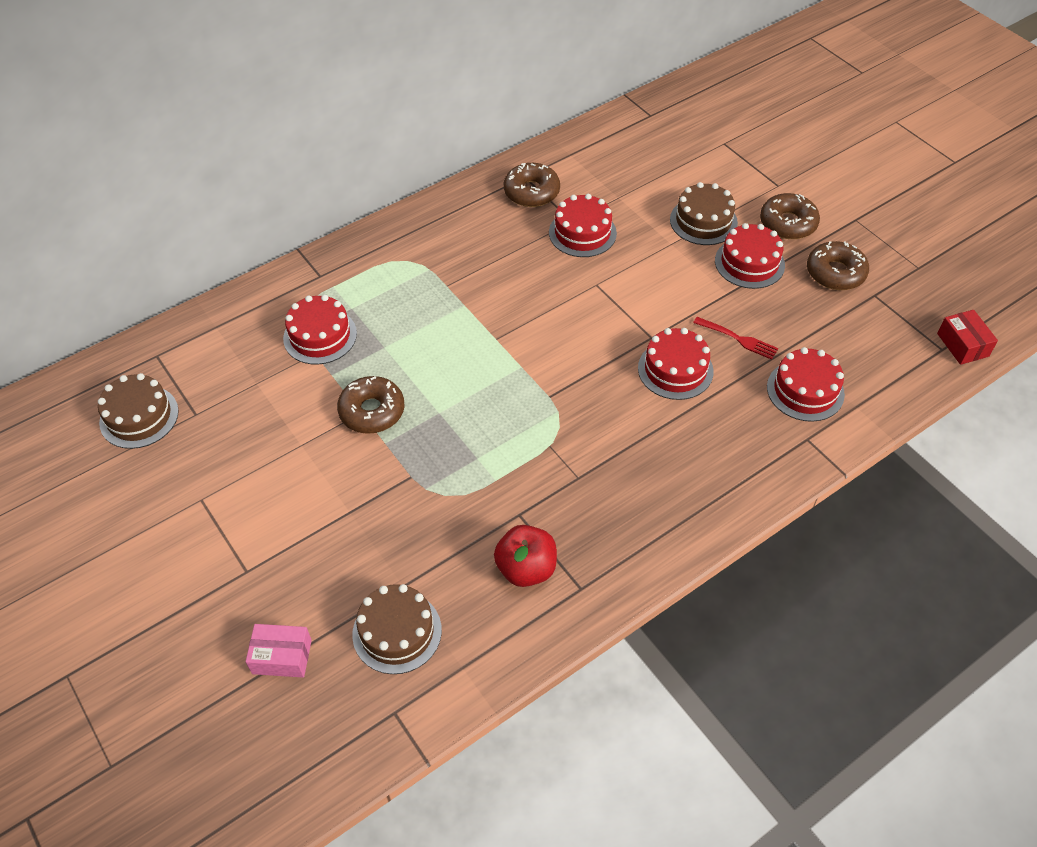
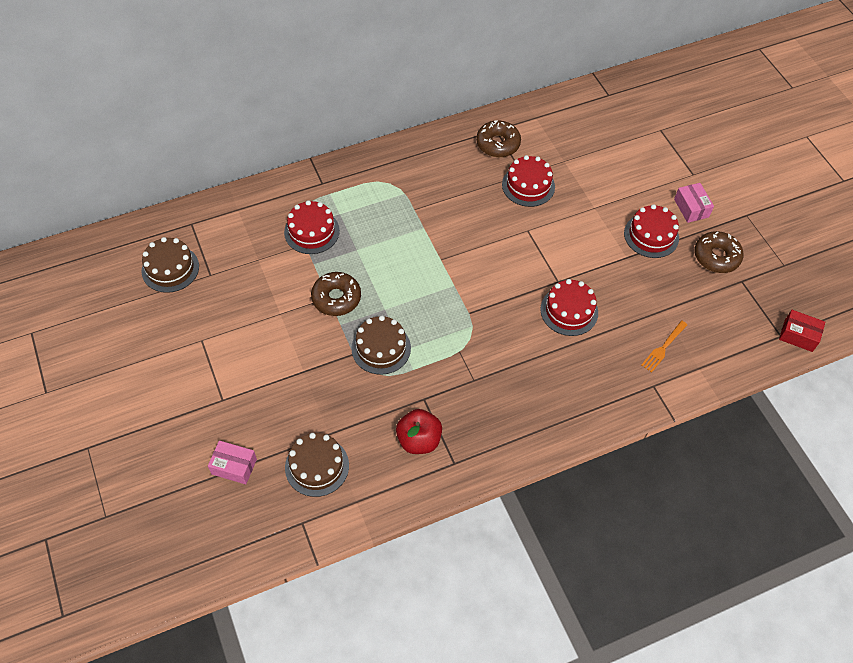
camera: 10 degrees right, 5 degrees up
(703, 221) = (625, 193): brown cake -> brown cake (381, 348)
(737, 339) = (623, 295): red fork -> none
(788, 223) = (691, 208): brown donut -> pink box
(805, 390) = (663, 347): red cake -> orange fork
(962, 345) = (798, 335): red box -> red box turned 60 degrees counterclockwise

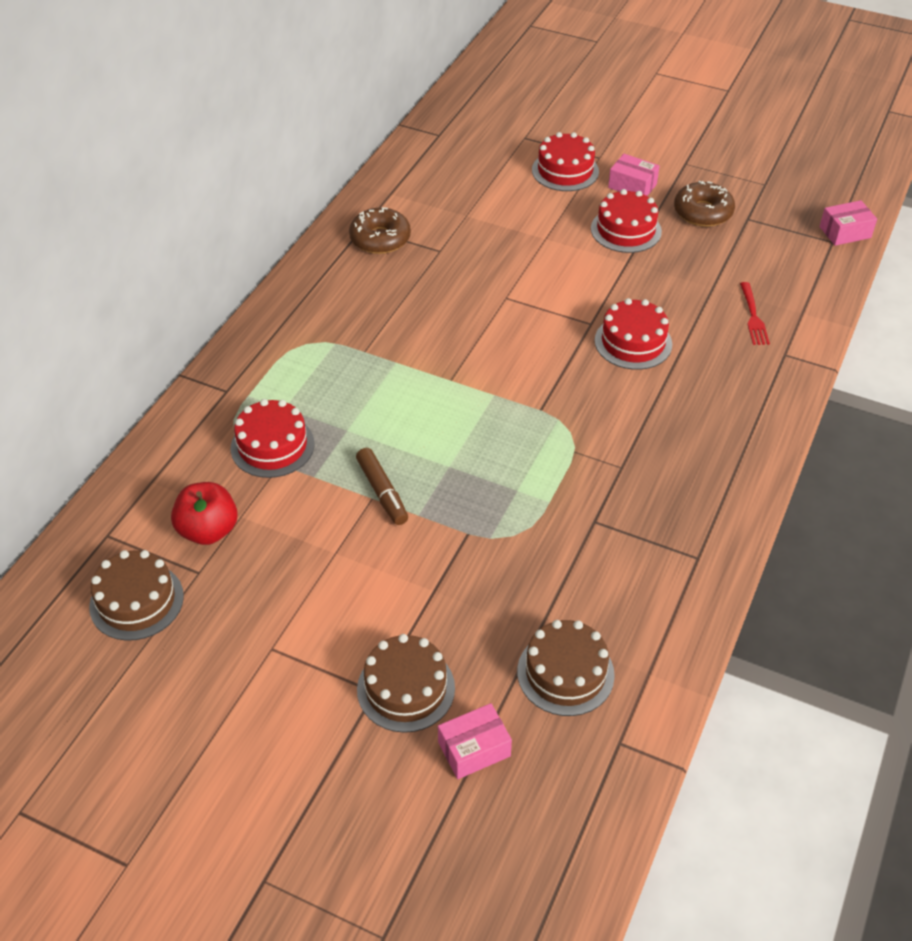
camera: 40 degrees left, 10 degrees down
(336, 298) = (382, 492): brown donut -> brown marker
(381, 348) = (491, 506): brown cake -> brown cake (406, 688)
(419, 440) = (637, 563): red apple -> red apple (208, 530)
(528, 185) = (457, 257): red cake -> red cake (565, 171)
(663, 347) = (753, 316): orange fork -> red fork
(798, 335) = (845, 232): red box -> pink box

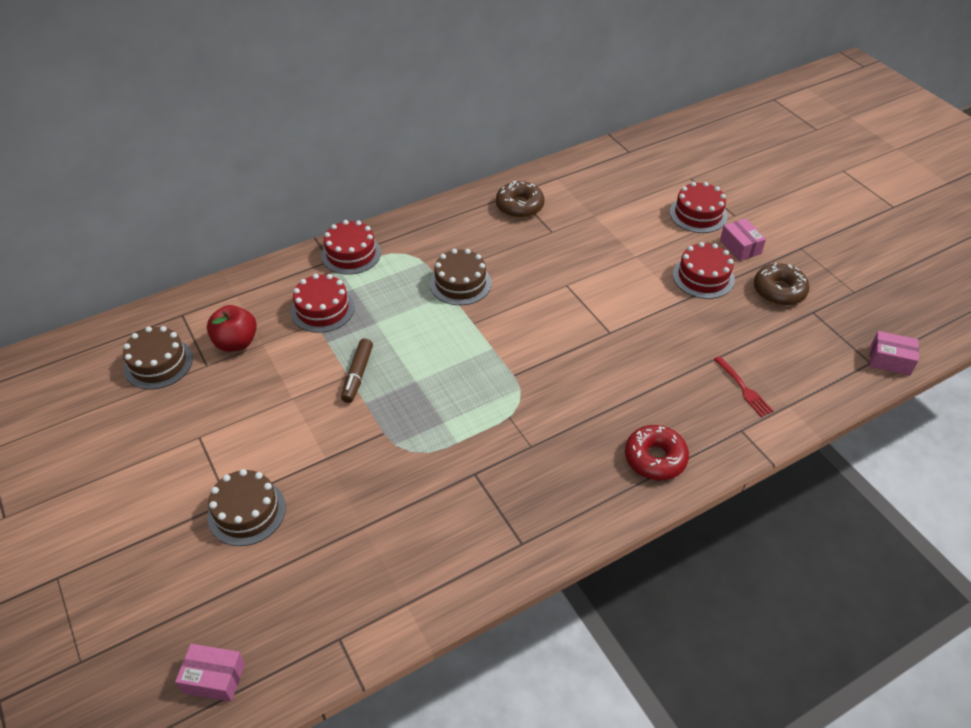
camera: 35 degrees right, 0 degrees up
(474, 749) = (246, 579): pink box -> pink box (214, 678)
(565, 673) = (352, 566): brown cake -> brown cake (460, 283)
(633, 342) = (628, 361): red cake -> red cake (351, 254)
(738, 417) = (655, 458): none -> red donut
(753, 316) = (743, 388): red fork -> red fork turned 60 degrees counterclockwise

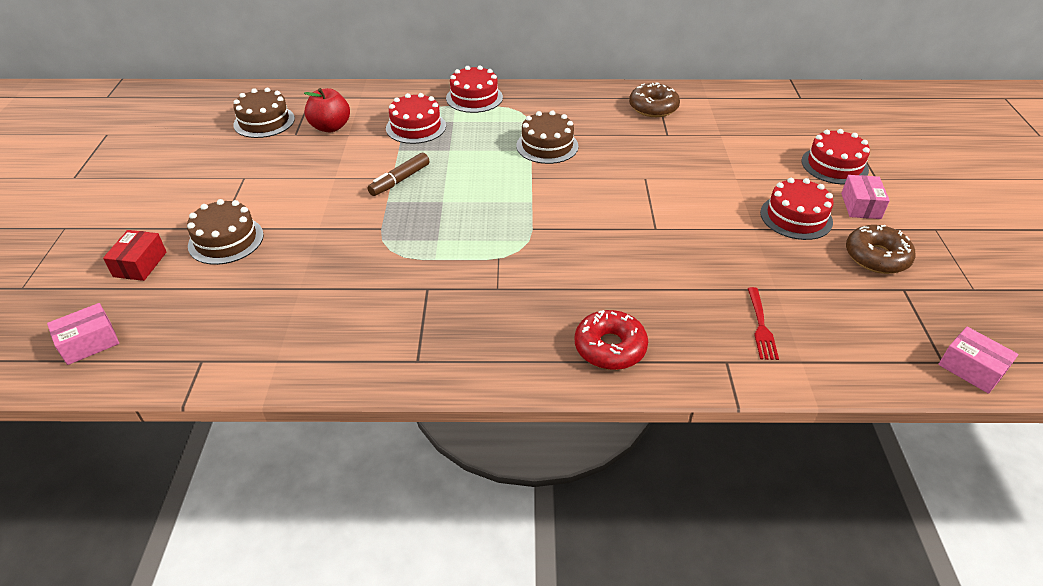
camera: 30 degrees right, 5 degrees down
(183, 577) = (140, 264): none -> red box
(214, 678) = (89, 343): pink box -> pink box turned 75 degrees counterclockwise

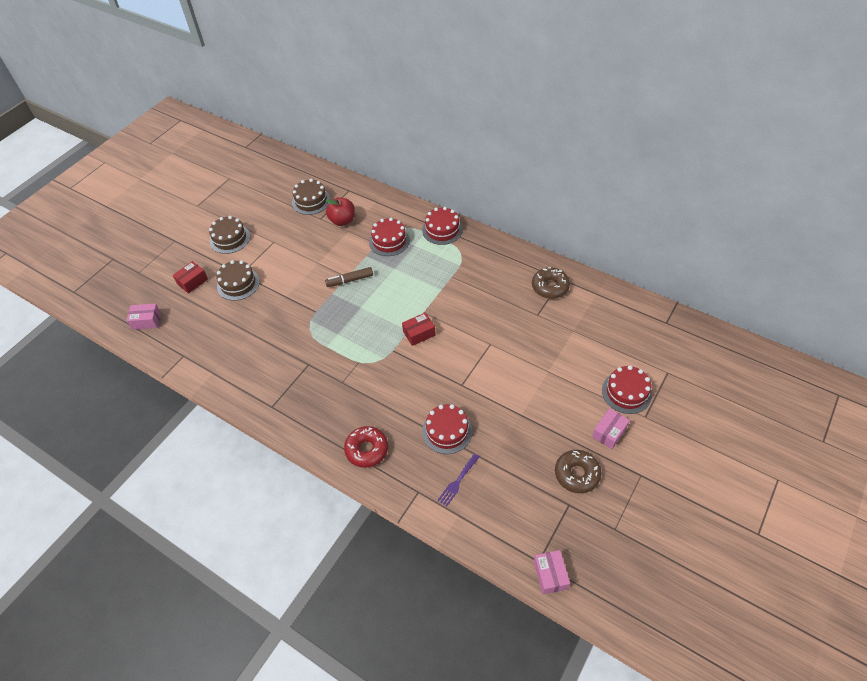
camera: 35 degrees right, 10 degrees up
(547, 146) = (453, 290): brown cake -> brown cake (230, 239)
(548, 199) = (419, 333): none -> red box
(760, 326) = (458, 481): red fork -> purple fork
(796, 217) = (556, 419): red cake -> red cake (447, 431)

